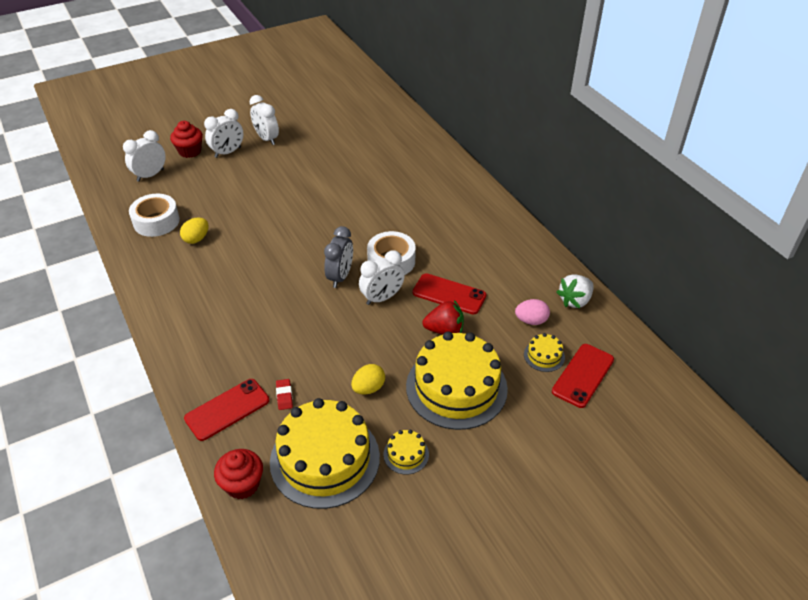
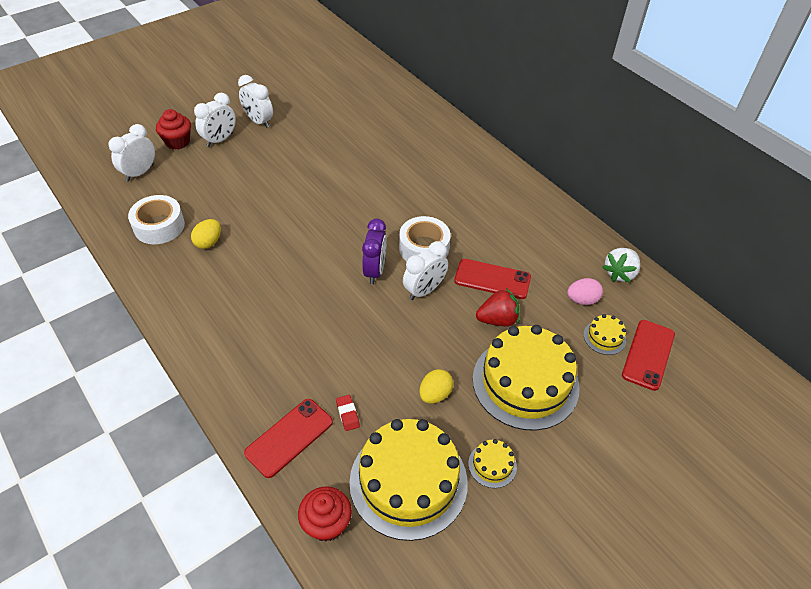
camera: 10 degrees left, 5 degrees up
(340, 277) = (375, 271): grey clock -> purple clock

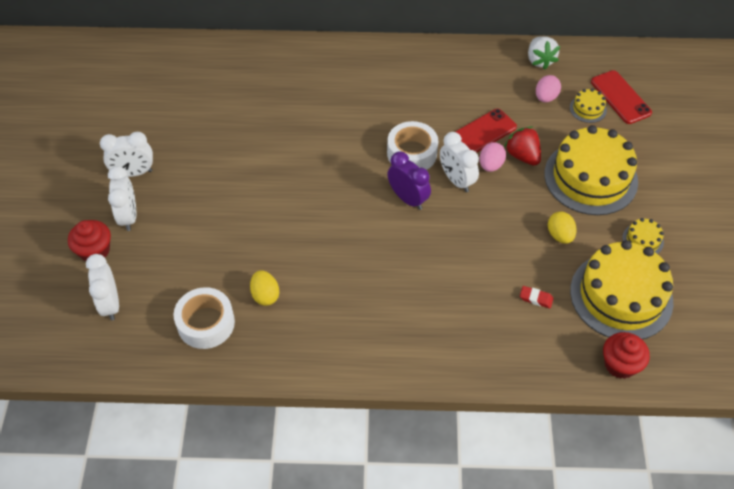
camera: 50 degrees left, 5 degrees up
(289, 437) = (528, 347): red phone -> none
(424, 290) = (456, 180): white clock -> white clock turned 150 degrees clockwise
(464, 304) = (490, 165): none -> pink egg
(497, 320) = (522, 156): red strawberry -> red strawberry turned 60 degrees counterclockwise

